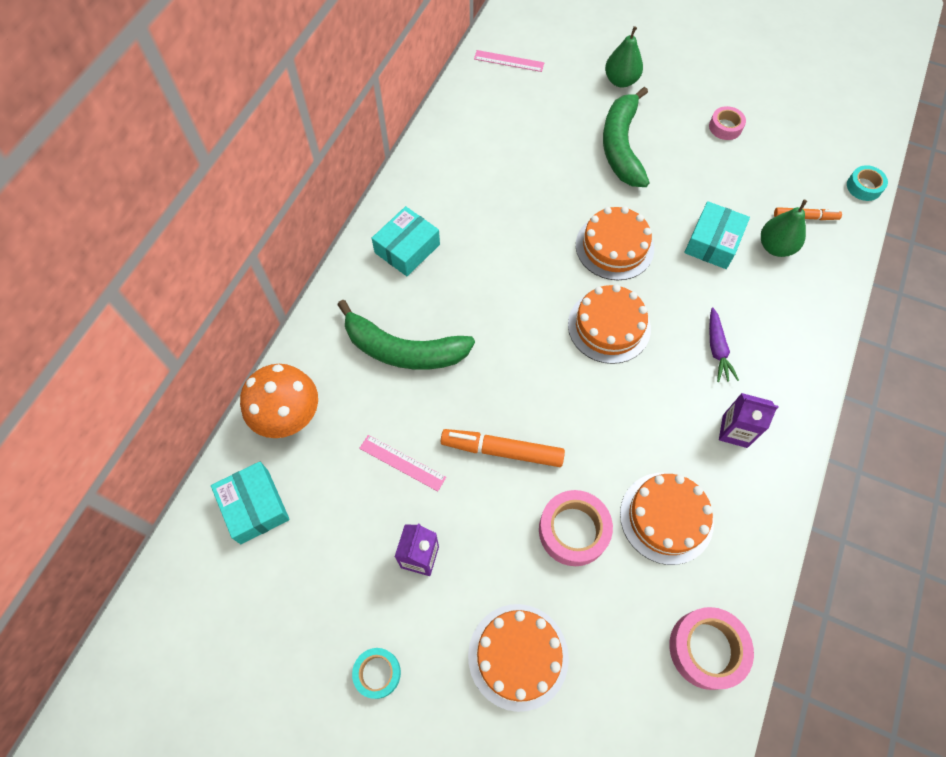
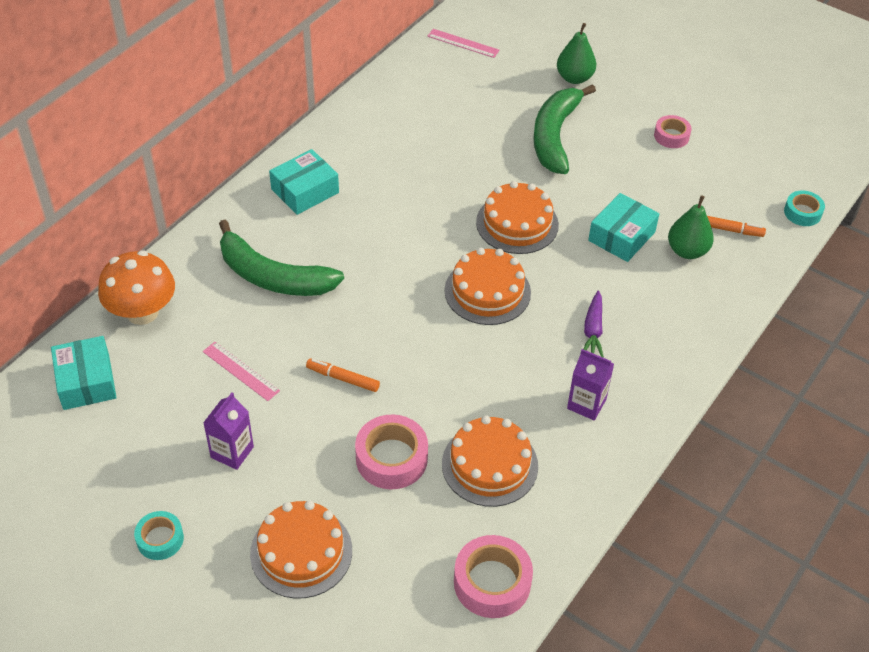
camera: 10 degrees right, 15 degrees down
(502, 451) = (343, 379): orange marker -> orange marker, size x0.61

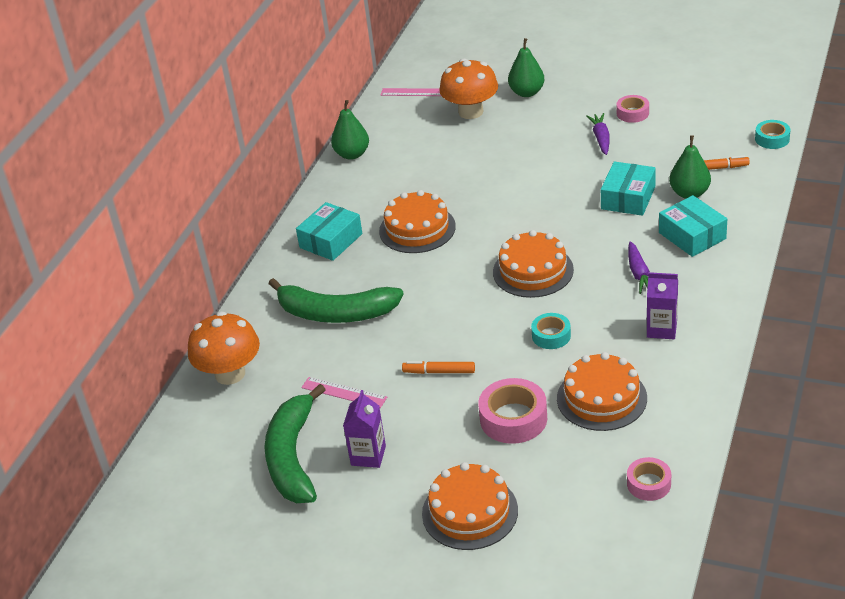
camera: 10 degrees left, 10 degrees down
(86, 381) = (206, 441): turquoise box -> turquoise box (692, 236)
(160, 539) = (337, 541): turquoise tape -> turquoise tape (551, 336)
(369, 97) = (352, 154): none -> green pear
(492, 582) = (648, 484): pink tape -> pink tape, size x0.61
(508, 83) = (470, 112): none -> orange mushroom
(517, 223) = (532, 213): orange cake -> orange cake (417, 229)
(555, 136) = (532, 140): green banana -> green banana (292, 457)
(625, 156) = (601, 138): none -> purple carrot

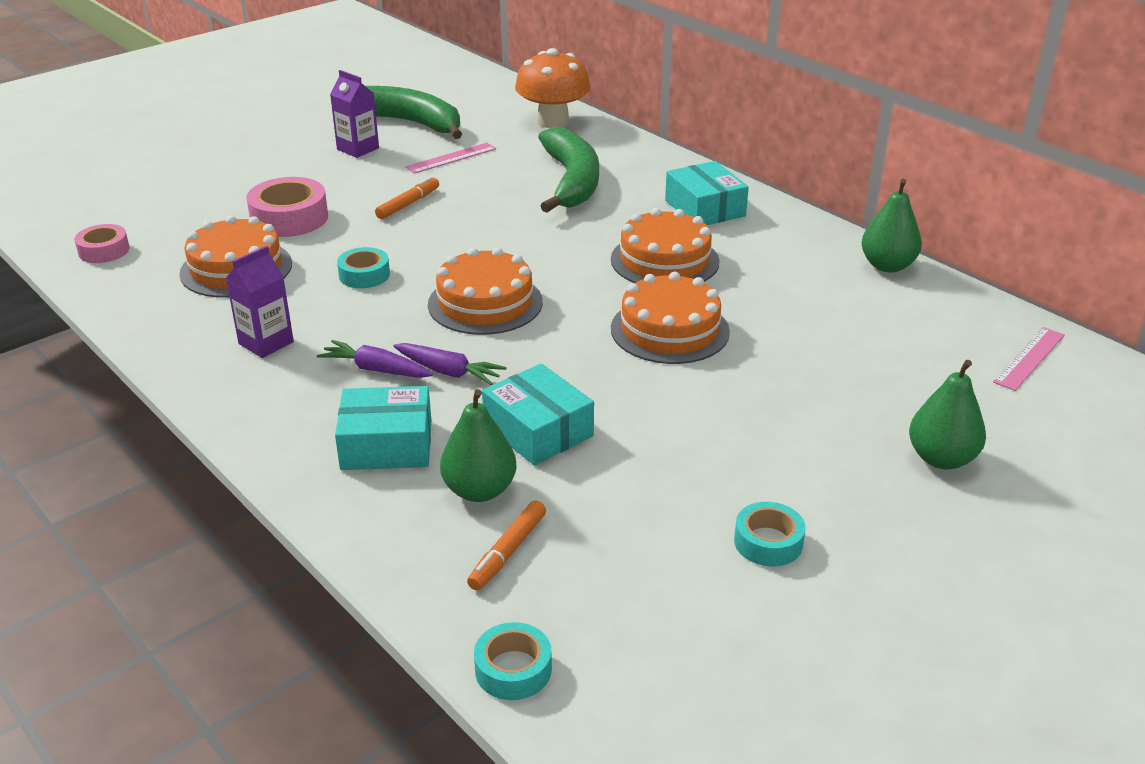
camera: 115 degrees right, 5 degrees down
(336, 313) = (572, 181): green banana -> green banana turned 135 degrees clockwise
(470, 112) = (923, 386): orange mushroom -> none
(470, 512) = (226, 169): orange cake -> orange cake (670, 330)
(601, 138) = (722, 474): purple carrot -> purple carrot (448, 372)
(632, 113) = (768, 542): pink tape -> turquoise tape

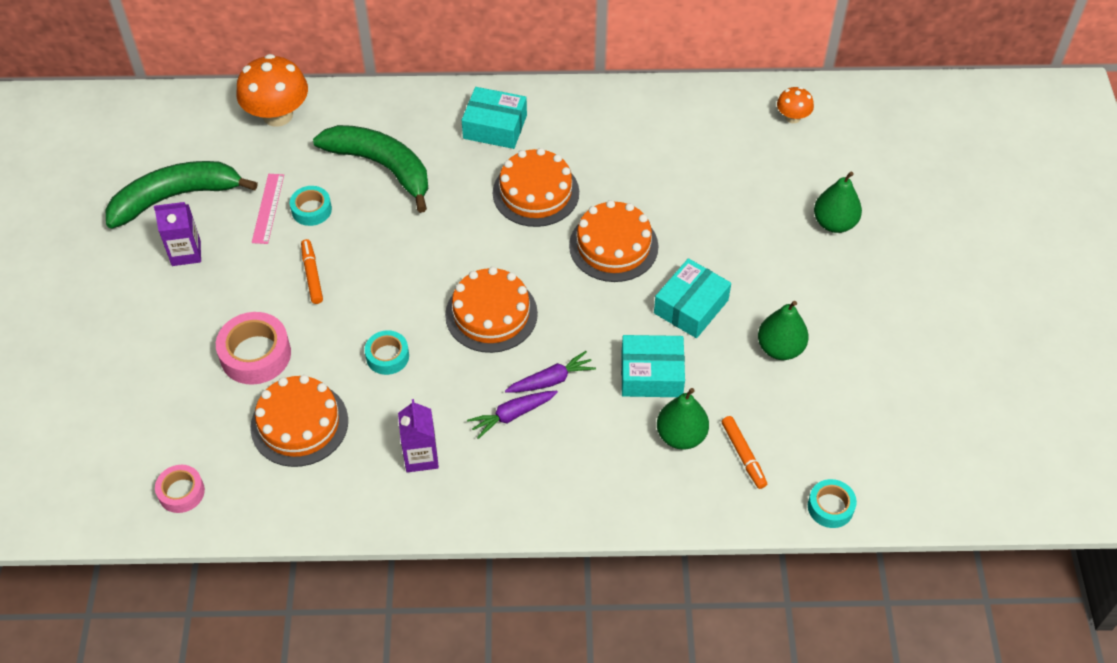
camera: 50 degrees left, 20 degrees up
(386, 445) = (597, 454): turquoise box -> turquoise box (691, 306)
(768, 542) = (831, 342): turquoise tape -> turquoise tape (311, 210)
(887, 266) = (651, 98): green pear -> green pear (780, 348)
(1029, 358) = (792, 117): pink ruler -> orange mushroom

